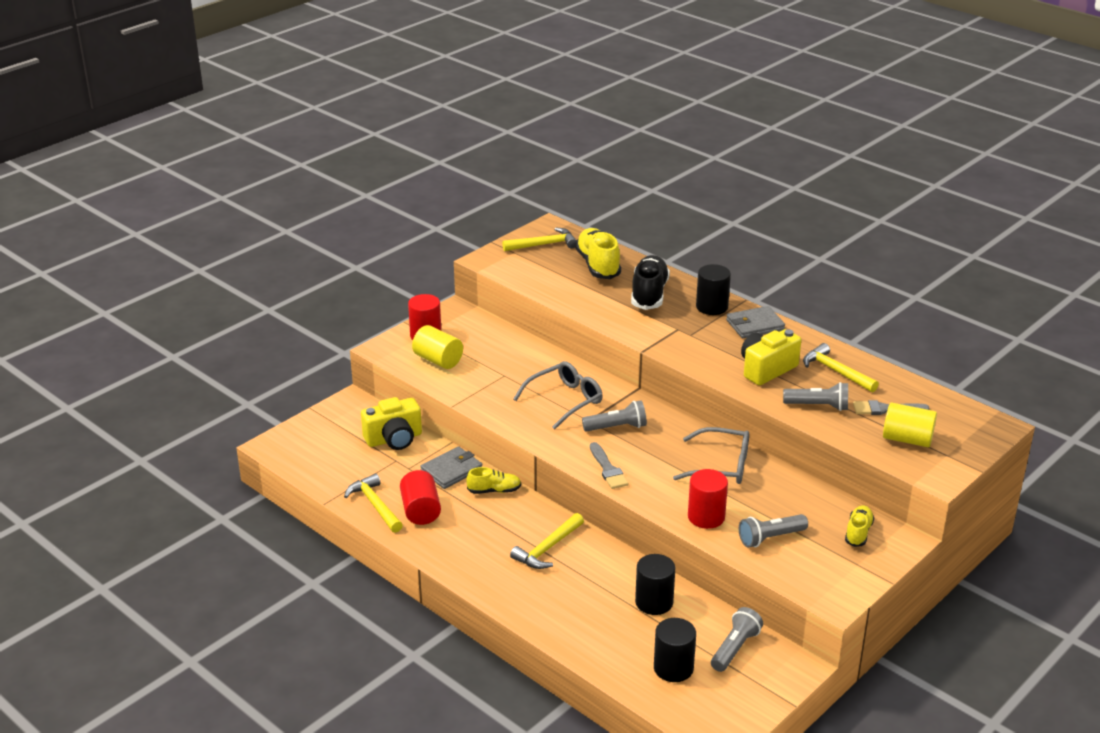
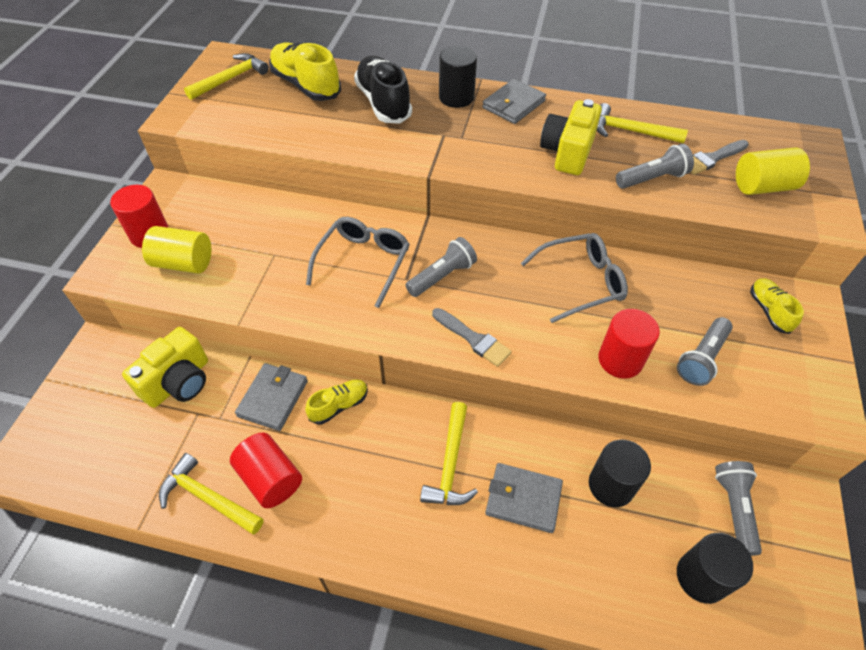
camera: 30 degrees left, 20 degrees up
(583, 584) = (523, 499): none -> grey wallet

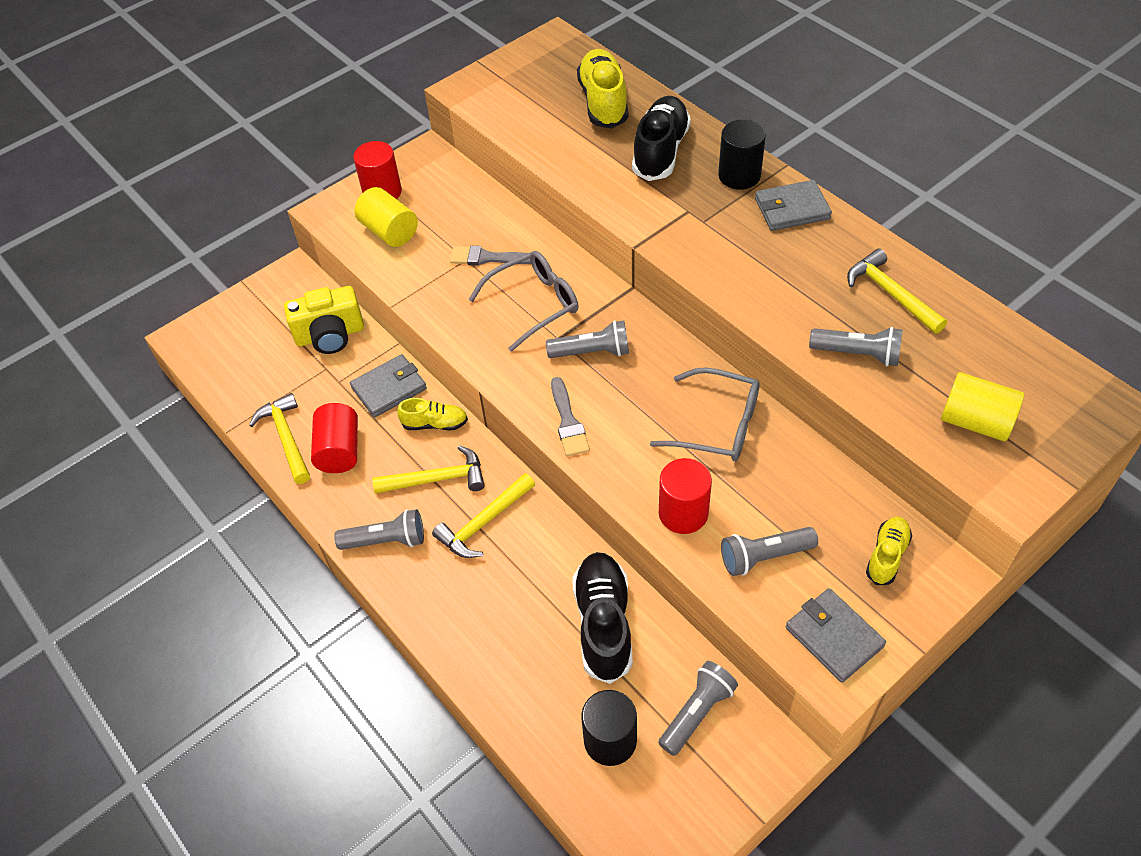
camera: 40 degrees right, 0 degrees up
(230, 79) = (541, 67): yellow hammer -> yellow hammer (437, 479)
(381, 533) = (386, 540): none -> grey flashlight
(523, 499) = (518, 586): grey wallet -> grey wallet (834, 637)
(567, 152) = (796, 285): yellow camera -> none
(611, 485) = (603, 623): black cylinder -> black shoe
(712, 158) = (951, 365): grey brush -> grey brush (488, 258)

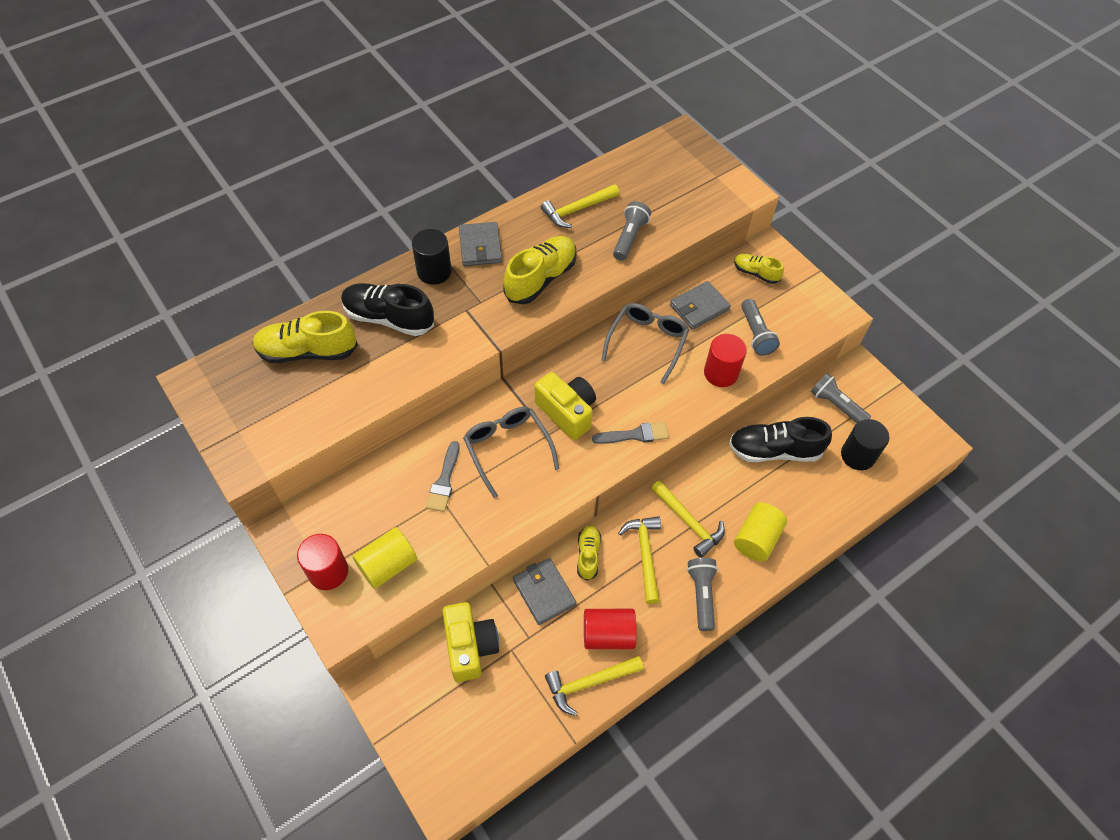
camera: 90 degrees left, 5 degrees up
(592, 352) = (567, 412): grey flashlight -> yellow camera
(755, 270) = (541, 278): none -> yellow shoe
(834, 637) = (812, 309): grey wallet -> grey wallet (699, 307)
(975, 422) = (691, 194): yellow cylinder -> yellow cylinder (756, 539)

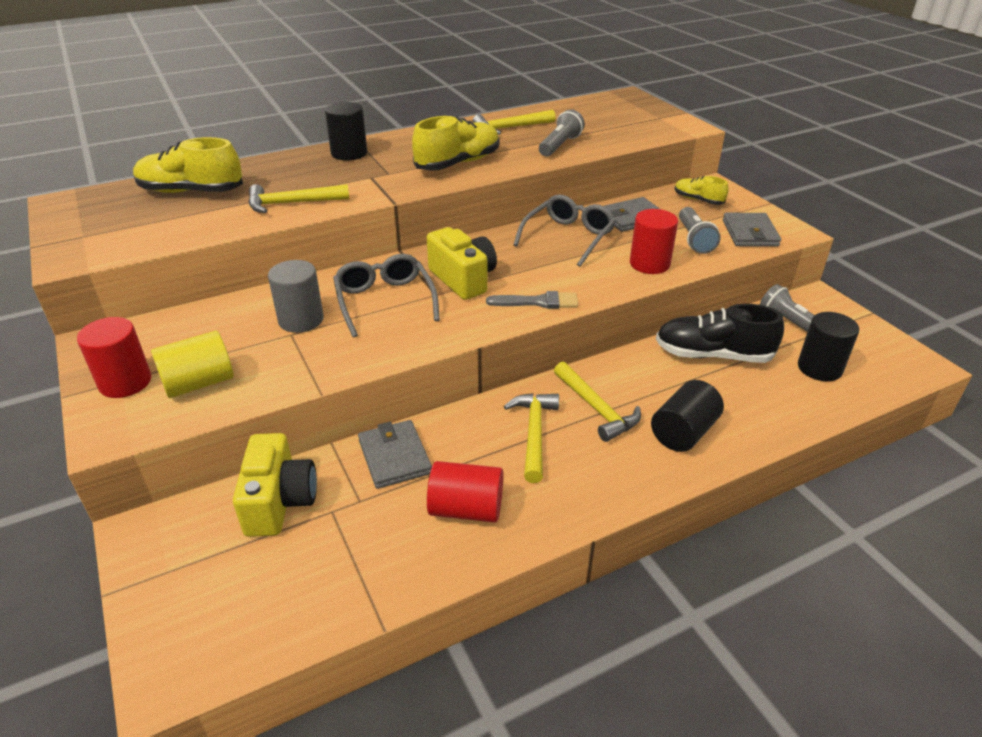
camera: 10 degrees right, 20 degrees down
(389, 318) = (287, 177): black shoe -> none
(444, 481) = (301, 320): grey brush -> grey cylinder
(480, 246) = (403, 142): grey wallet -> grey wallet (750, 233)
(588, 555) = (461, 427): yellow shoe -> none
(589, 683) = (425, 560): yellow hammer -> yellow hammer (292, 203)
(701, 595) = (602, 481): grey flashlight -> none
(756, 539) = (683, 432): yellow cylinder -> black cylinder

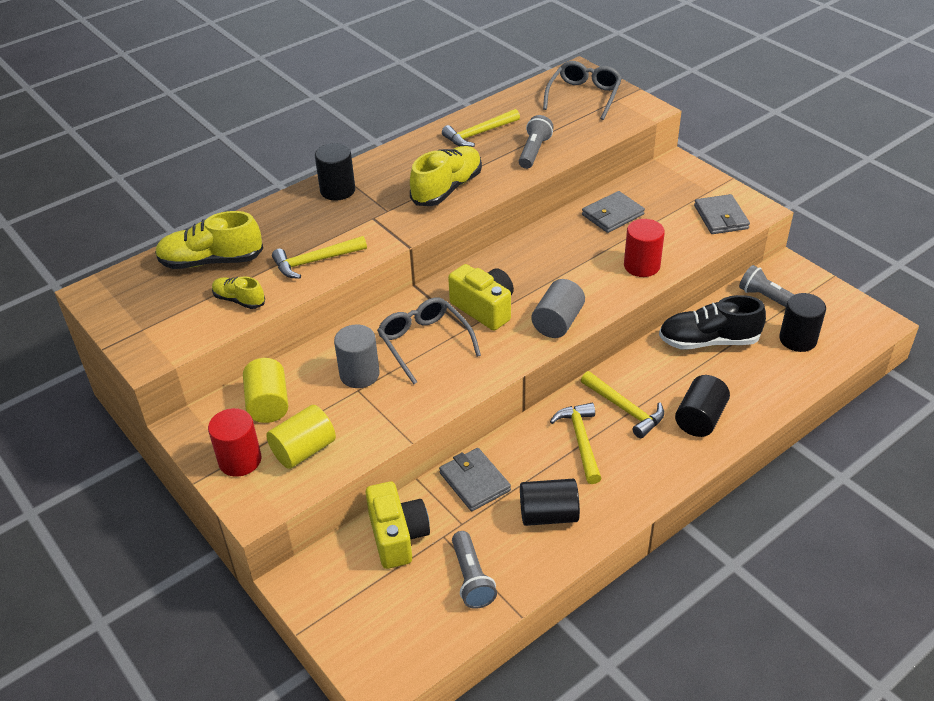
camera: 10 degrees left, 5 degrees up
(190, 333) = (268, 404): none -> yellow cylinder
(466, 509) = (548, 515): red cylinder -> black cylinder
(538, 302) = (558, 322): grey brush -> grey cylinder
(568, 237) = (562, 246): grey glasses -> grey glasses (584, 96)
(694, 239) = (674, 232): grey flashlight -> grey flashlight (471, 578)
(698, 200) = (667, 184): yellow shoe -> yellow shoe (239, 300)

